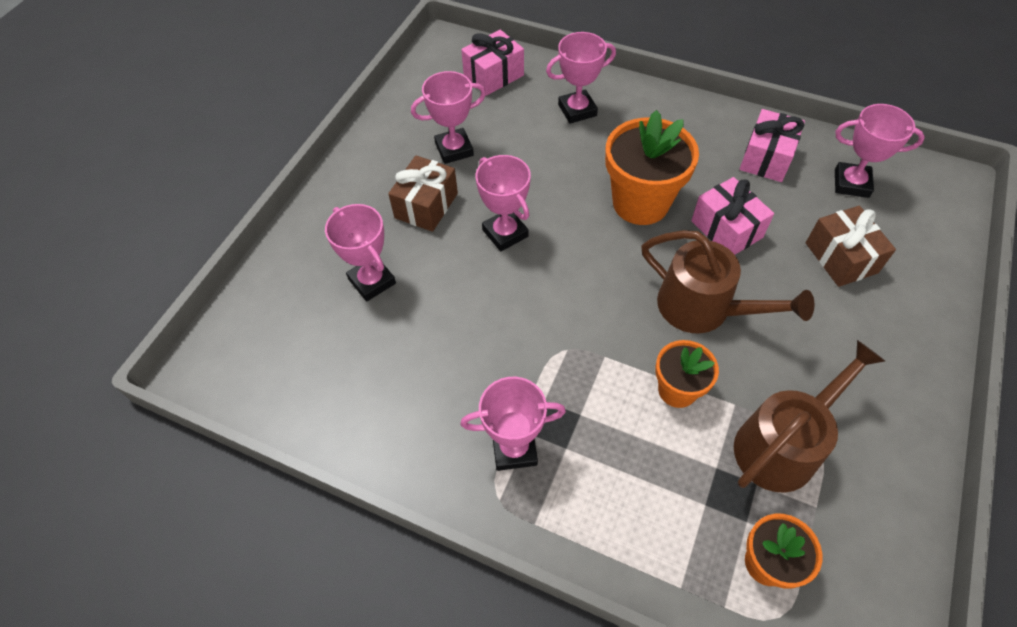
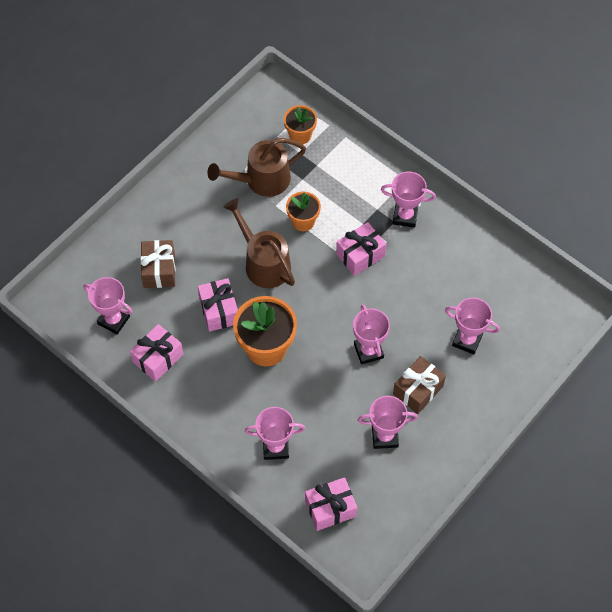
camera: 165 degrees left, 5 degrees up
(372, 281) = (467, 340): pink trophy -> pink trophy turned 45 degrees counterclockwise
(564, 360) = (360, 255): none -> pink gift

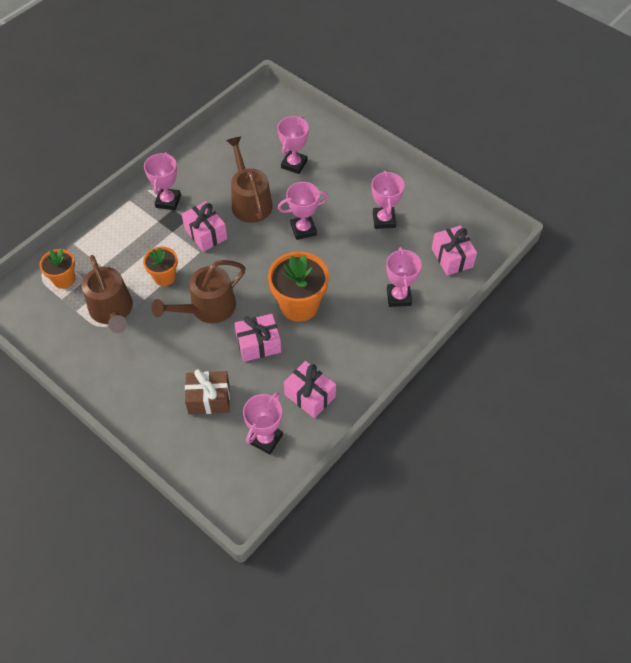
camera: 90 degrees left, 5 degrees down
(408, 296) = (250, 201): none -> brown watering can
(418, 390) = (340, 197): brown gift -> none

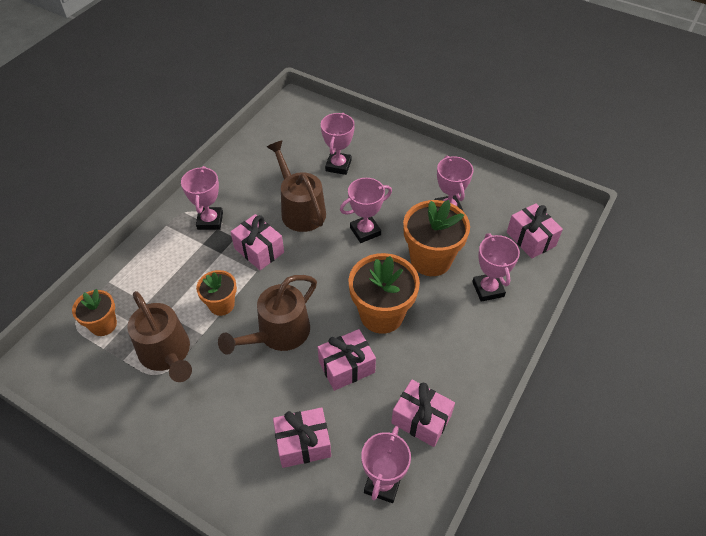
camera: 10 degrees left, 5 degrees down
(209, 399) = (303, 443): brown gift -> pink gift
(355, 263) = (431, 259): none -> orange flower pot

